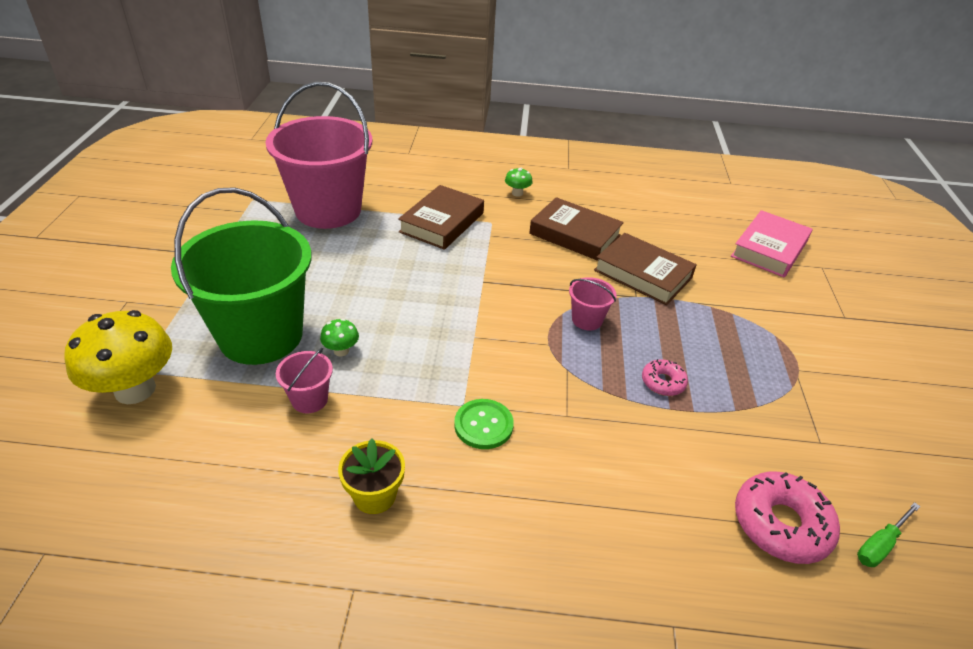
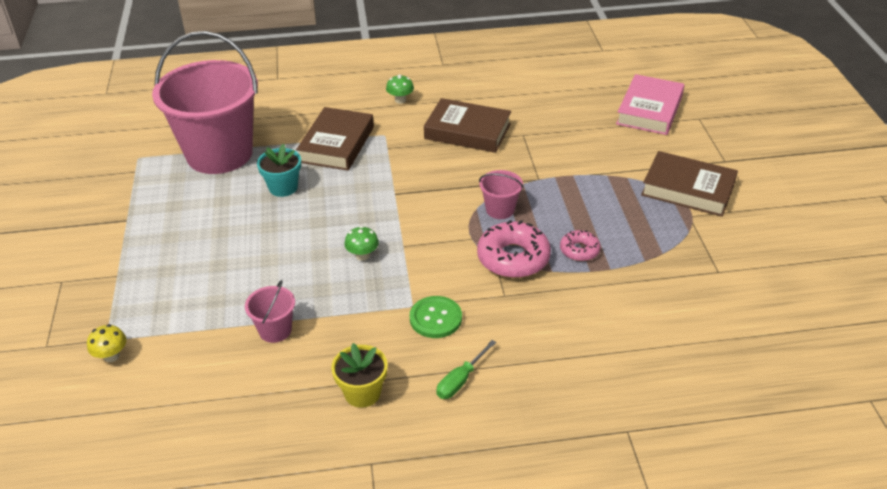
camera: 10 degrees left, 0 degrees up
(135, 389) = (111, 356): yellow mushroom -> yellow mushroom, size x0.44
(261, 335) = (206, 285): green bucket -> none
(341, 351) = (286, 283): green mushroom -> green mushroom (362, 255)
(375, 253) = (283, 187): none -> turquoise flower pot
(643, 274) = (540, 157): brown book -> brown book (688, 189)
(781, 524) = (696, 341): pink donut -> pink donut (513, 258)
(880, 545) = (774, 339): green screwdriver -> green screwdriver (460, 380)

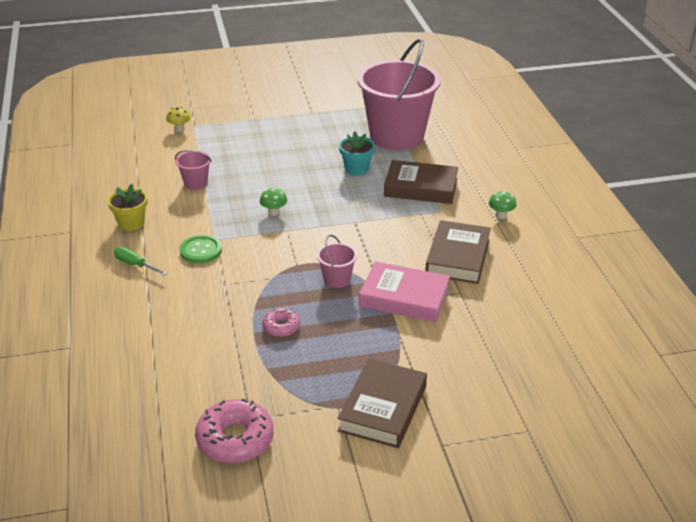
camera: 85 degrees right, 5 degrees down
(513, 258) = (270, 288): pink donut -> pink donut (235, 439)
(649, 110) = (533, 388): pink book -> pink book (404, 297)

